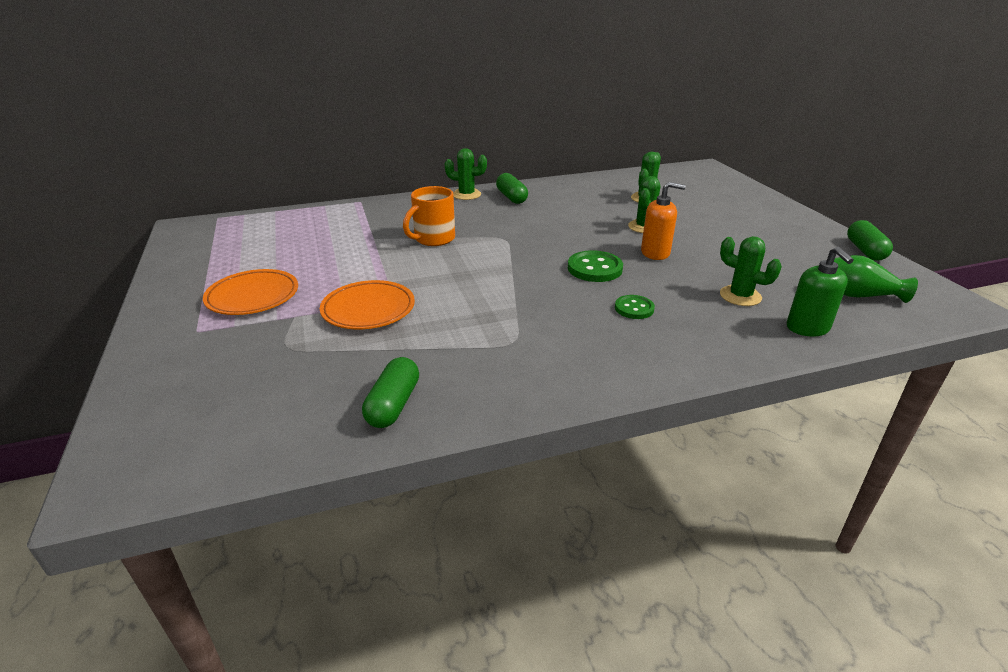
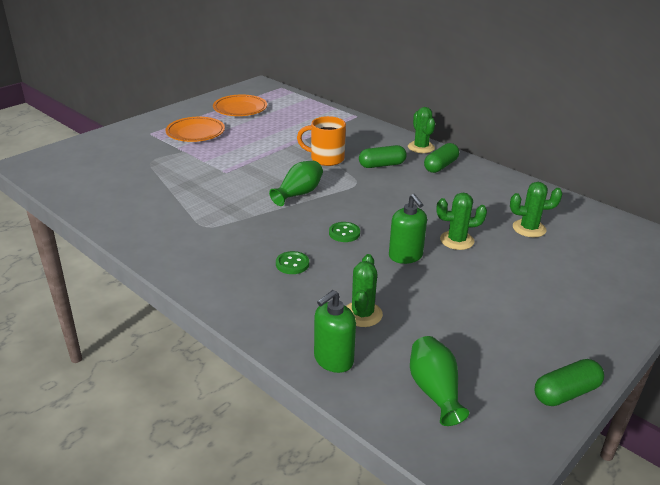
camera: 60 degrees right, 0 degrees up
(368, 309) = (208, 169): orange plate -> orange plate (240, 109)
(393, 405) = (115, 207): green capsule -> green capsule (382, 165)
(493, 271) = (298, 193): none -> green vase
(594, 268) = (344, 233): green button -> green button, size x0.63
(655, 253) = (405, 256): orange soap dispenser -> green soap dispenser

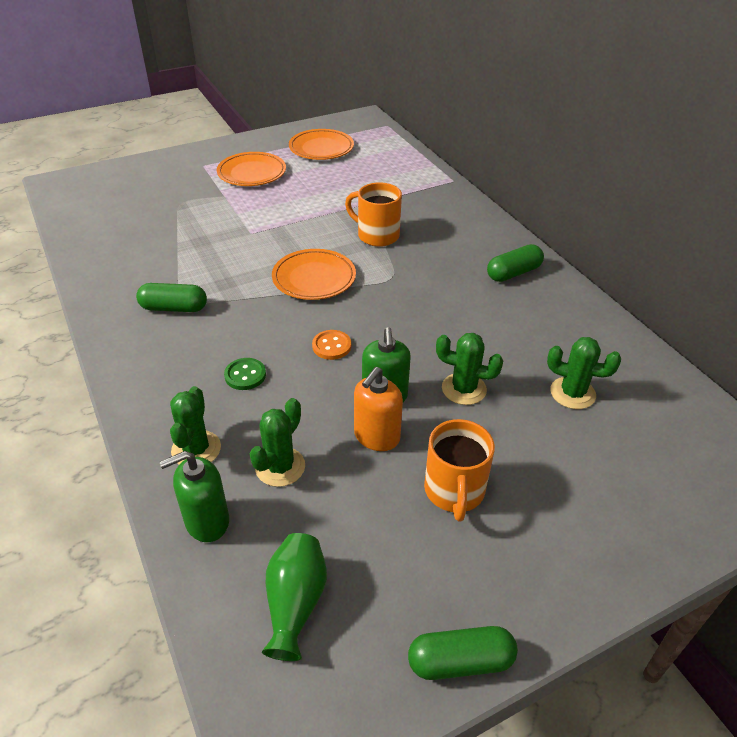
camera: 20 degrees right, 10 degrees up
(298, 193) = (314, 278): green vase -> orange plate
(344, 233) = (331, 346): green button -> orange button
(382, 165) = (439, 257): green capsule -> green capsule (174, 308)
(418, 281) = (376, 437): none -> orange soap dispenser
(421, 147) = (505, 240): green cactus -> green cactus (196, 449)
(493, 300) = (454, 491): none -> orange mug

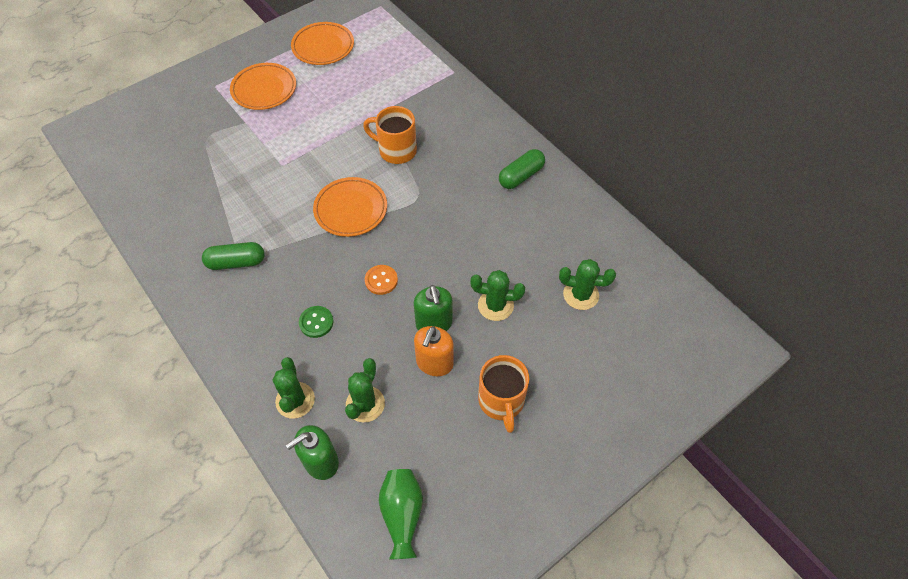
camera: 10 degrees left, 15 degrees up
(460, 661) = (524, 535): green capsule -> none

